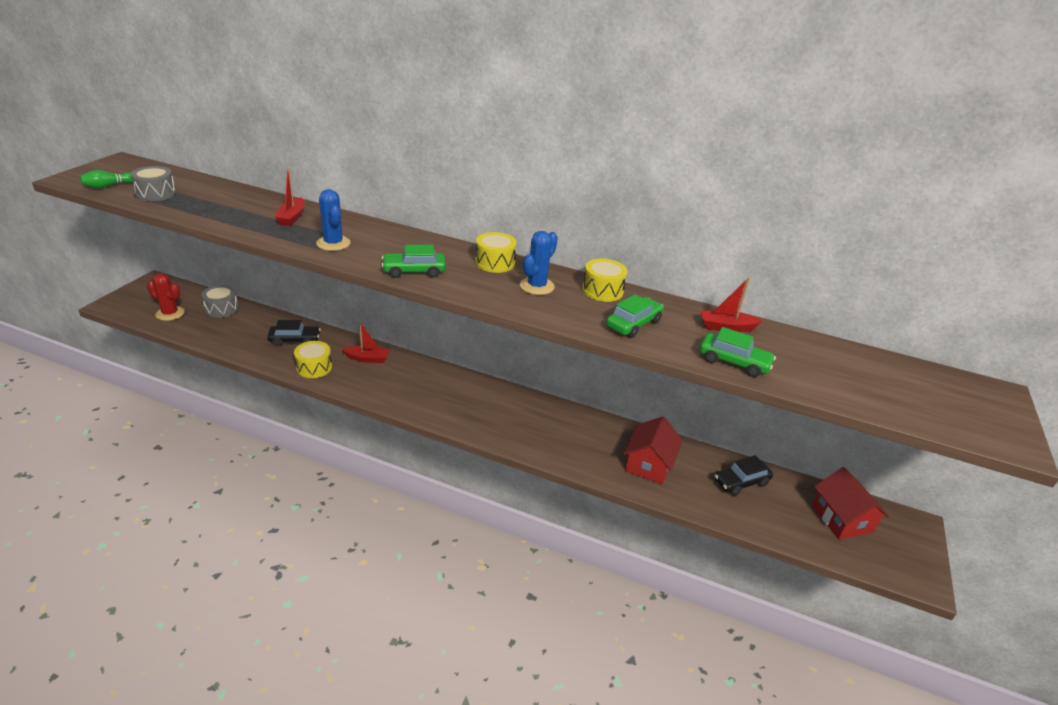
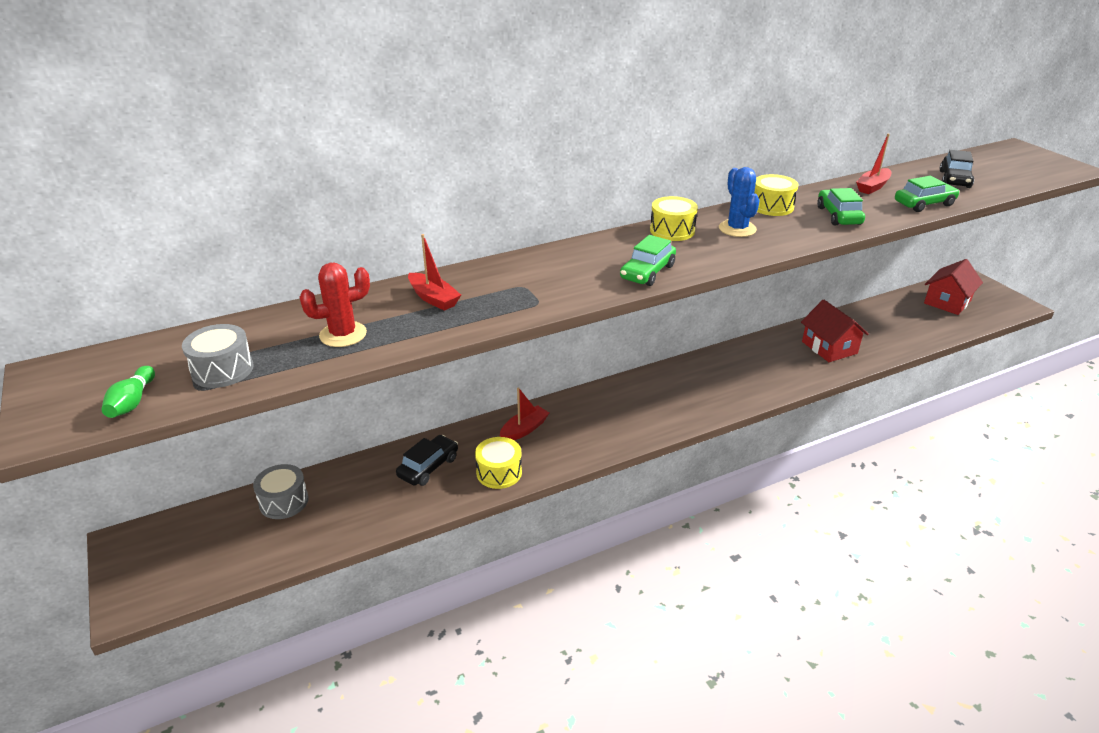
camera: 45 degrees left, 0 degrees up
(170, 313) = (233, 552): red cactus -> red cactus (343, 334)
(333, 243) = (533, 294): blue cactus -> none
(741, 482) = (881, 319): black car -> black car (954, 179)
(841, 519) = (947, 302): red house -> red house turned 75 degrees counterclockwise

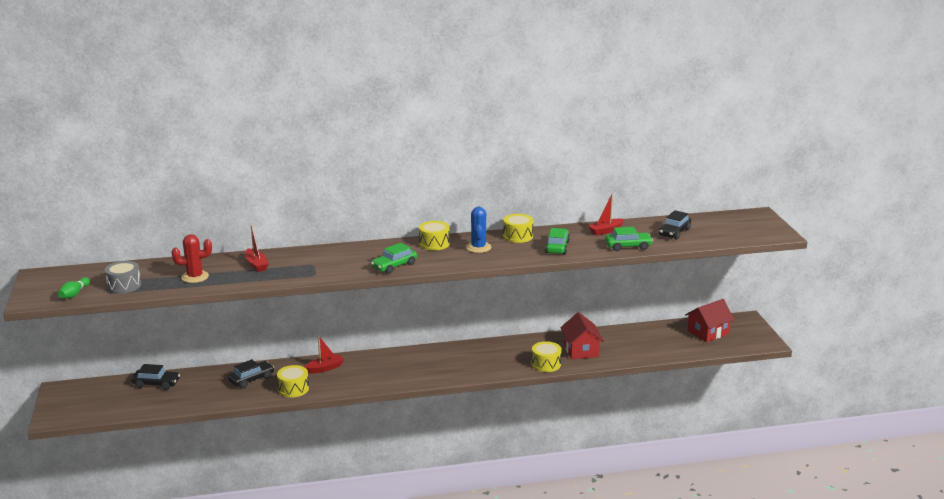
camera: 15 degrees right, 10 degrees down
(284, 501) = (156, 384): grey drum -> black car
(804, 374) = (546, 364): none -> yellow drum

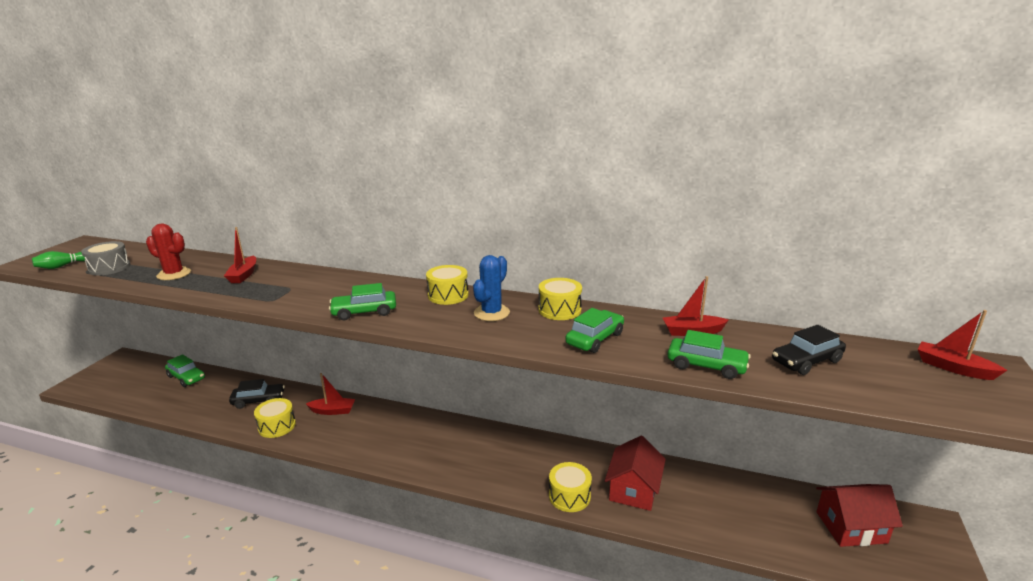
camera: 30 degrees right, 0 degrees up
(156, 384) = (186, 377): black car -> green car
(742, 219) = (953, 368): none -> red boat

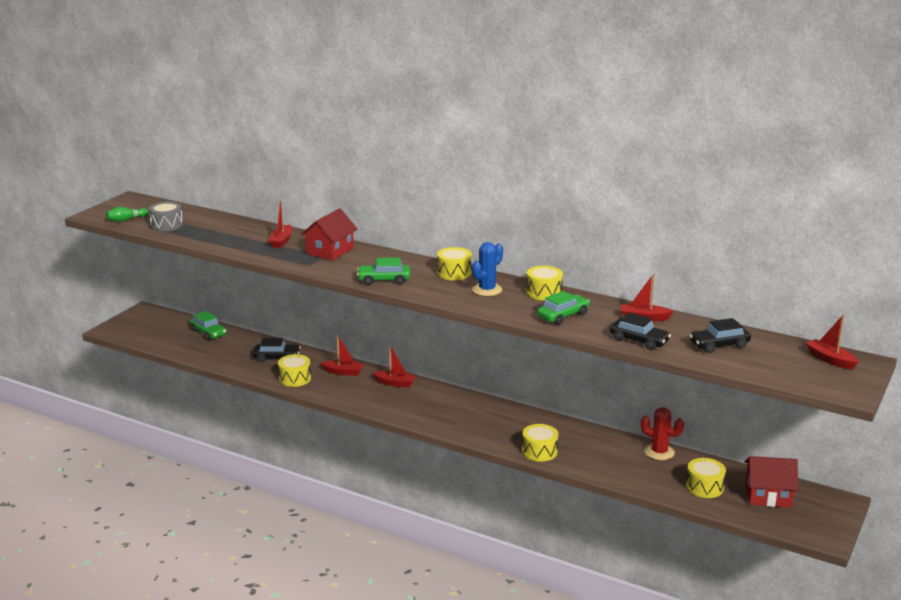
camera: 10 degrees right, 0 degrees up
(174, 274) = (223, 235): red cactus -> red cactus (659, 452)
(390, 419) = (395, 383): none -> red boat
(633, 490) = (596, 453): red house -> red house (330, 251)
(706, 366) = (639, 341): green car -> black car
(775, 525) = (704, 487): none -> yellow drum

